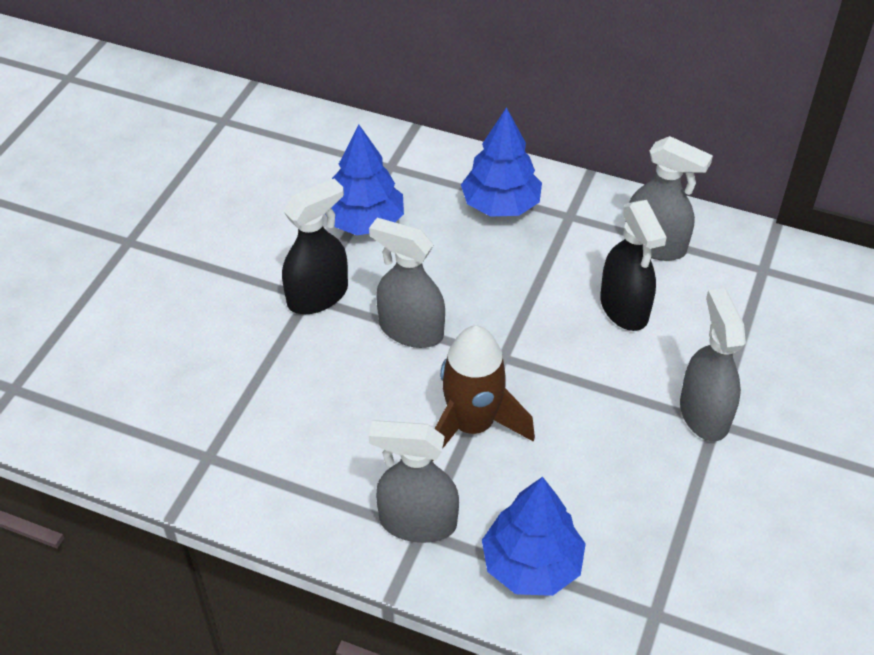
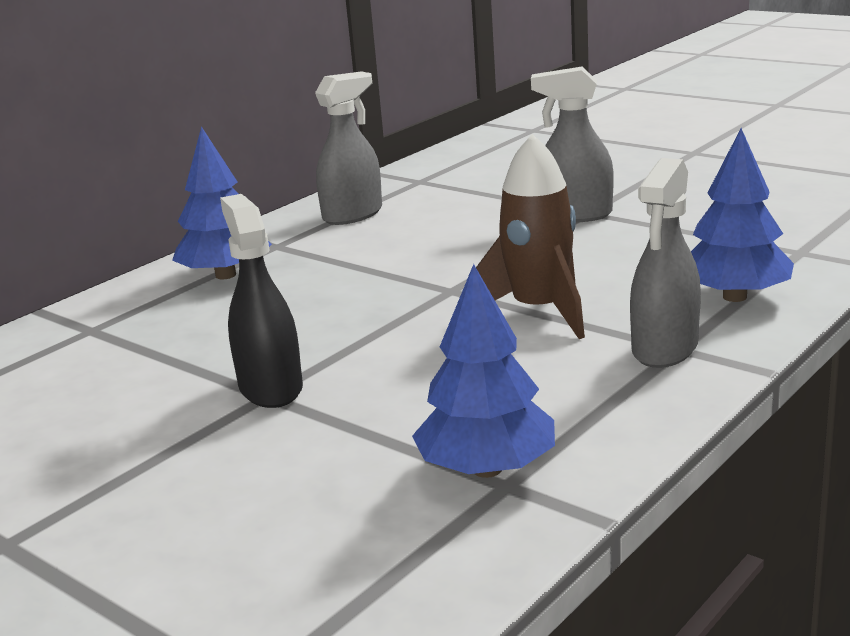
camera: 70 degrees left, 25 degrees down
(365, 222) = (170, 350): blue tree -> blue tree (487, 469)
(410, 330) = (375, 334): grey spray bottle -> none
(624, 308) = (424, 233): black spray bottle -> none

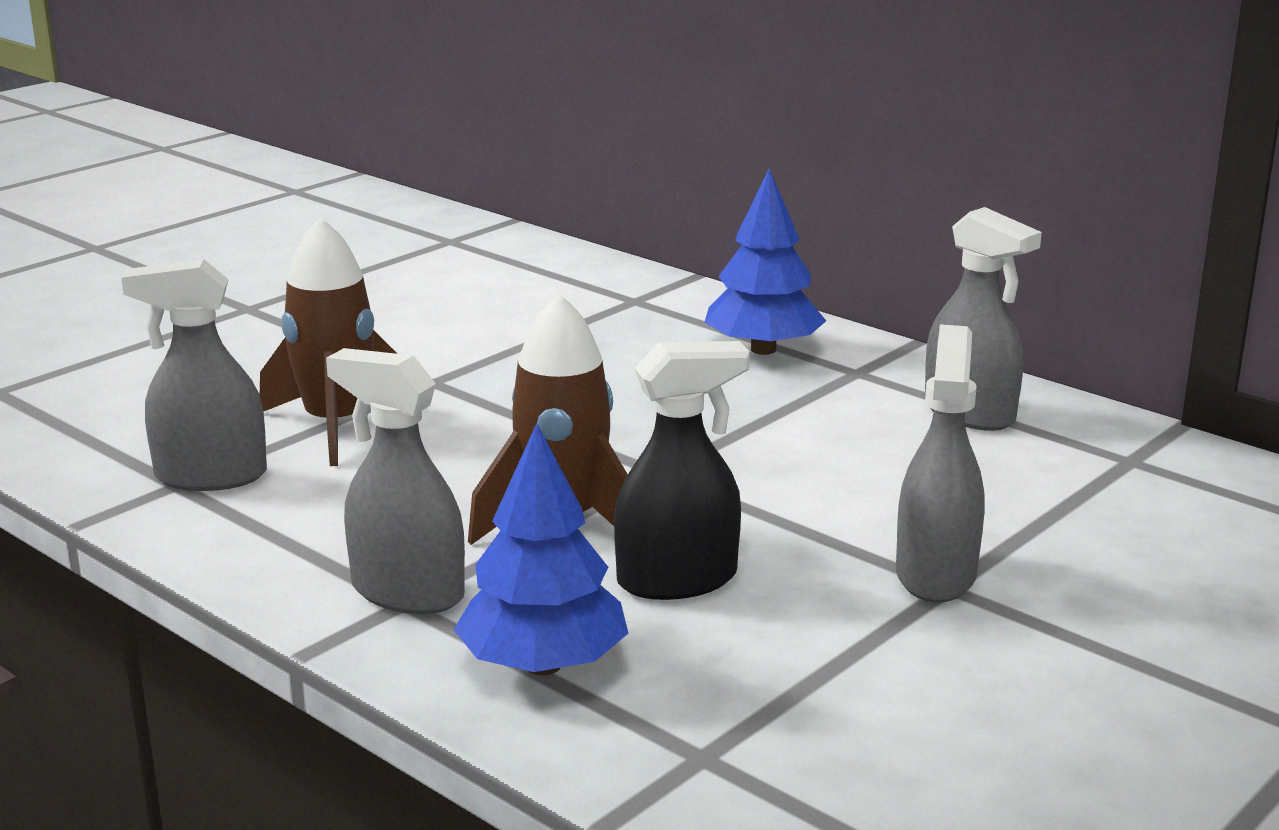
camera: 90 degrees right, 0 degrees up
(270, 388) = (446, 382): black spray bottle -> black spray bottle (678, 580)
(369, 424) = (336, 426): none -> brown rocket
(487, 469) = (210, 476): blue tree -> grey spray bottle

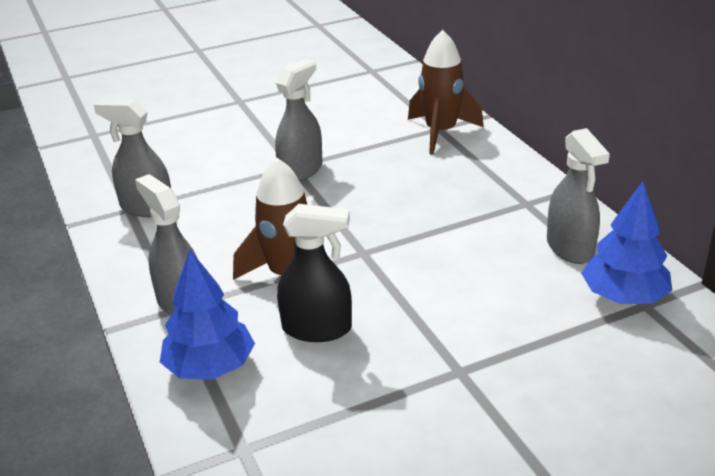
camera: 25 degrees right, 10 degrees up
(336, 426) = (225, 187): brown rocket -> brown rocket (440, 133)
(763, 349) = (484, 177): blue tree -> blue tree (623, 296)
(935, 574) = (459, 361): grey spray bottle -> grey spray bottle (301, 170)

